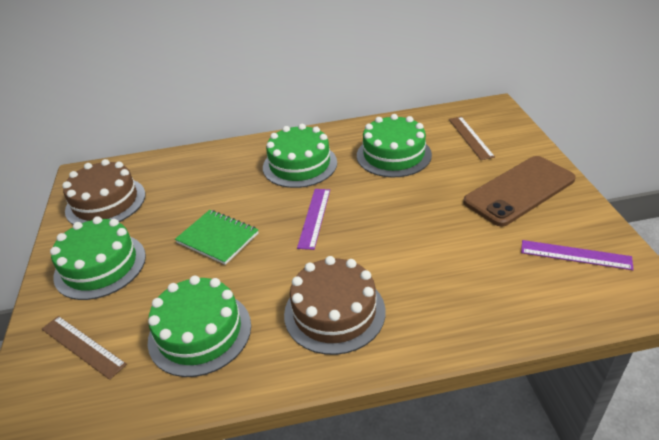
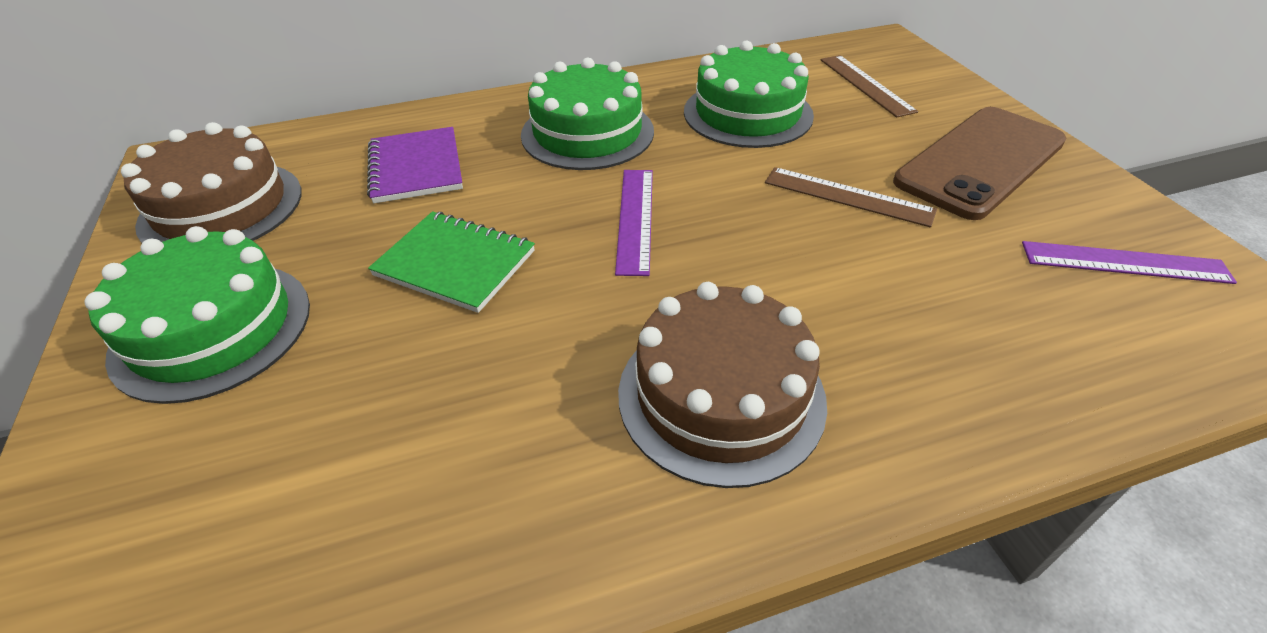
camera: 10 degrees left, 5 degrees up
(83, 346) = (173, 510): brown ruler -> brown ruler (848, 196)
(200, 332) = (443, 459): green cake -> none
(205, 183) = (416, 167): none -> purple notebook

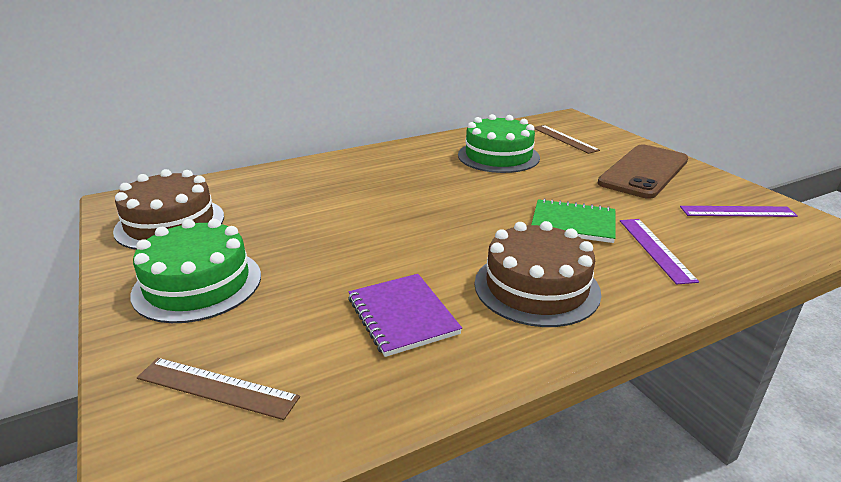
camera: 10 degrees left, 15 degrees down
(416, 167) = (296, 195): purple notebook -> purple notebook (402, 316)
(455, 263) = (345, 240): green notebook -> green notebook (573, 223)
(587, 133) = (401, 171): green cake -> none
(635, 219) = (450, 211): purple ruler -> purple ruler (656, 249)
(848, 196) = (574, 192): brown ruler -> brown ruler (217, 387)

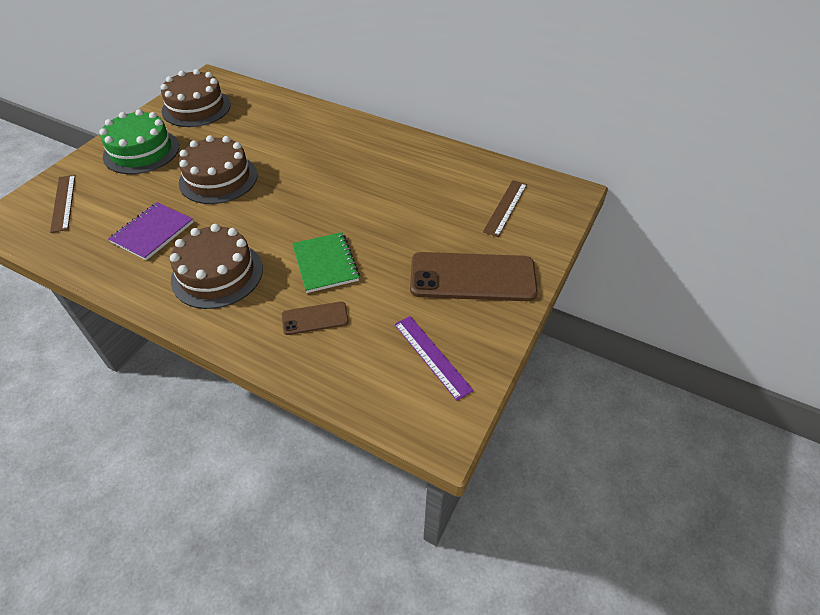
camera: 55 degrees right, 20 degrees up
(348, 244) = (218, 178): none -> brown cake
(498, 156) = (421, 185): green cake -> none
(656, 249) = (315, 318): purple ruler -> brown phone

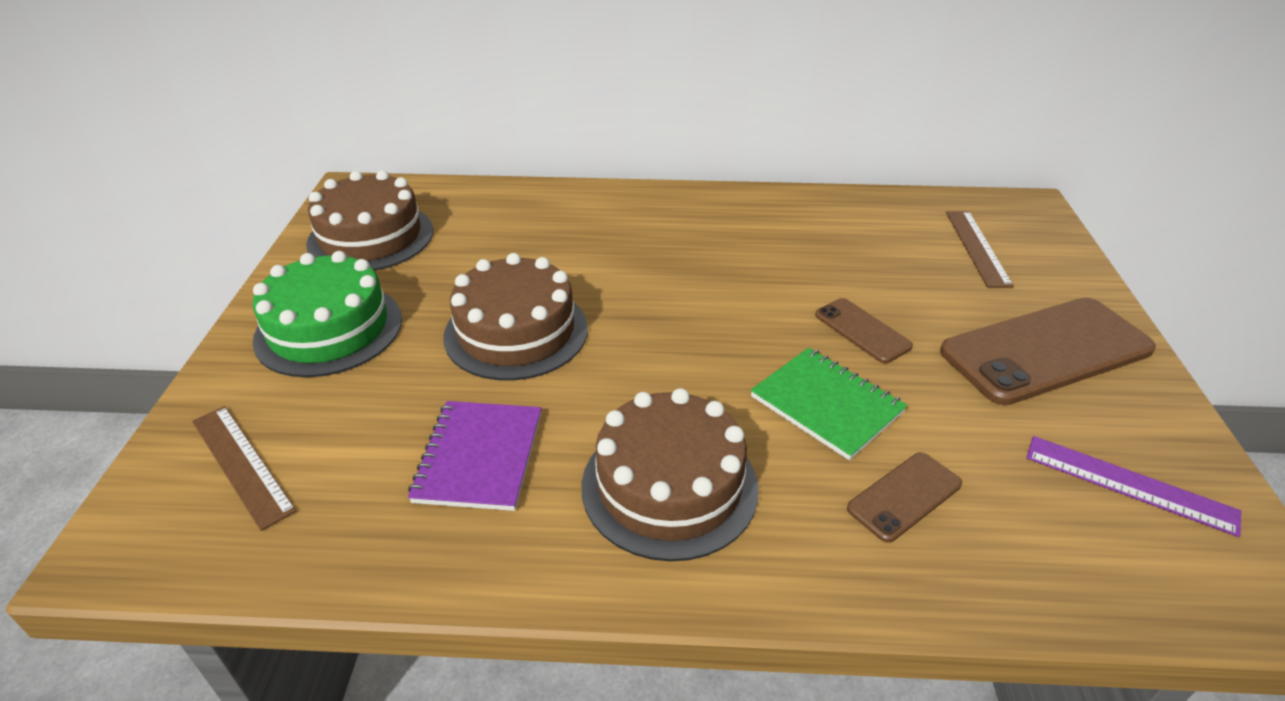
camera: 25 degrees left, 10 degrees down
(385, 233) = (862, 330): none -> brown phone

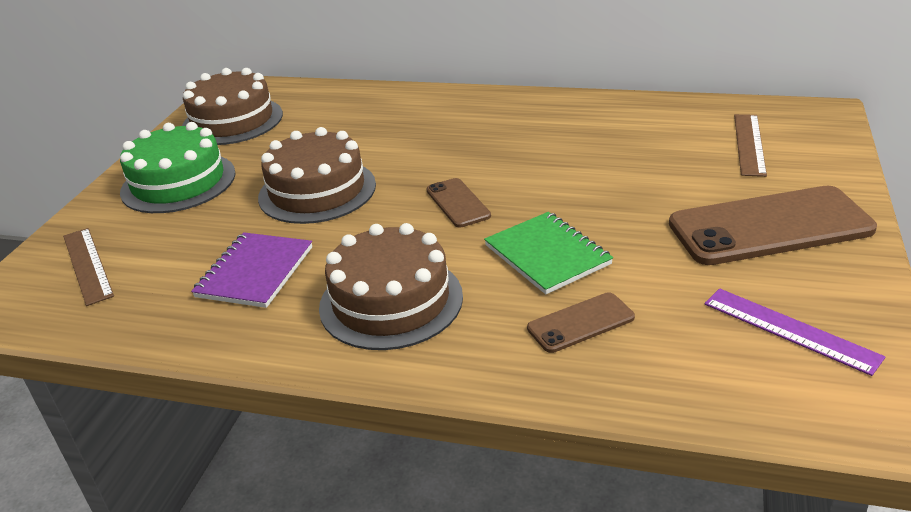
camera: 15 degrees right, 5 degrees down
(862, 330) = (606, 203): brown phone -> brown phone (458, 203)

